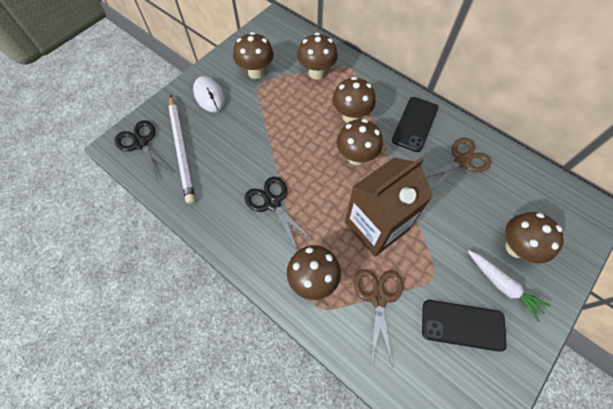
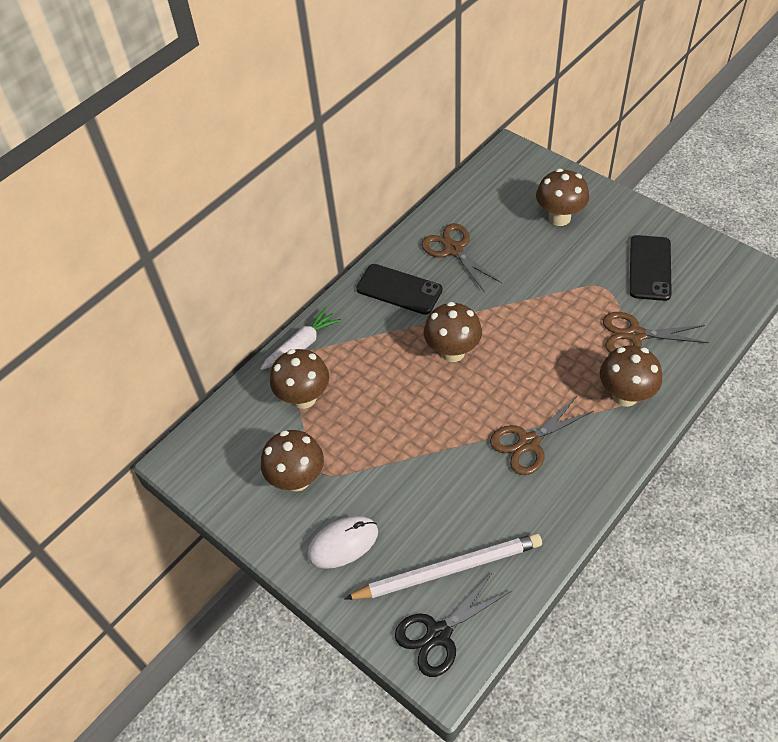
camera: 85 degrees left, 10 degrees down
(272, 203) = (529, 443): black scissors -> brown scissors
(351, 116) = (386, 356): brown mushroom -> none
(376, 226) = (548, 334): brown carton -> none
(502, 285) = (602, 233): white carrot -> white carrot (301, 345)

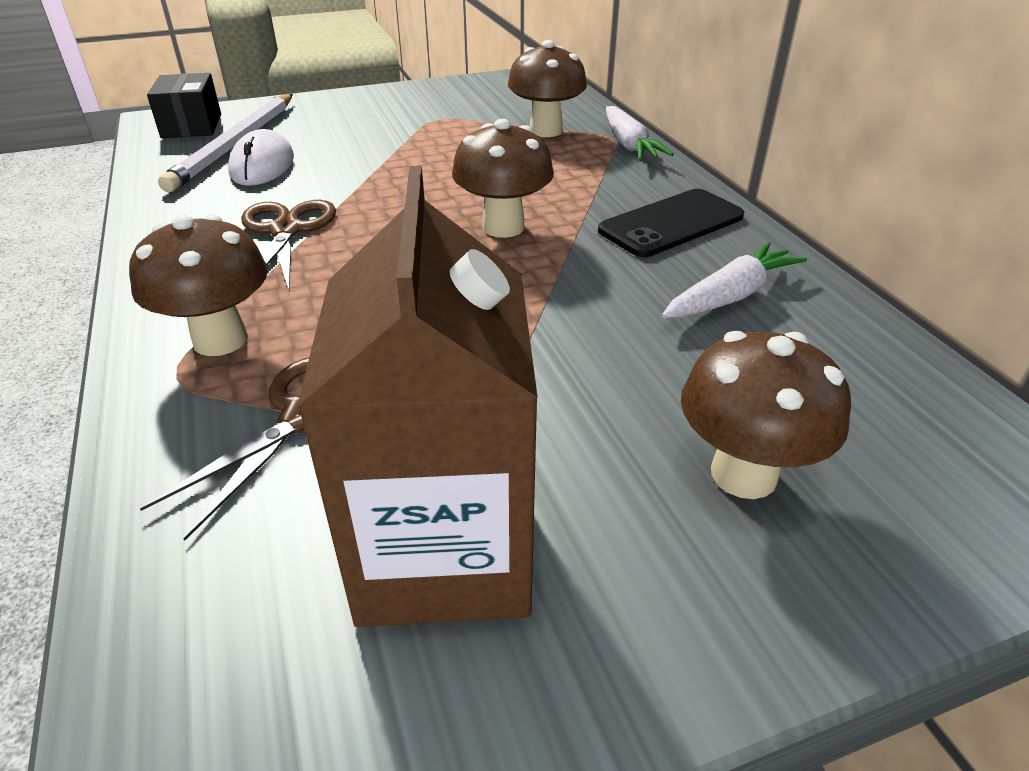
camera: 115 degrees right, 15 degrees down
(297, 479) = (446, 109): brown mushroom -> none
(343, 543) = (347, 112): white mouse -> white mouse (262, 165)
(439, 634) = (192, 126): black scissors -> black box
(453, 249) = (730, 296): brown scissors -> white carrot
(650, 268) = (444, 551): black phone -> brown carton

